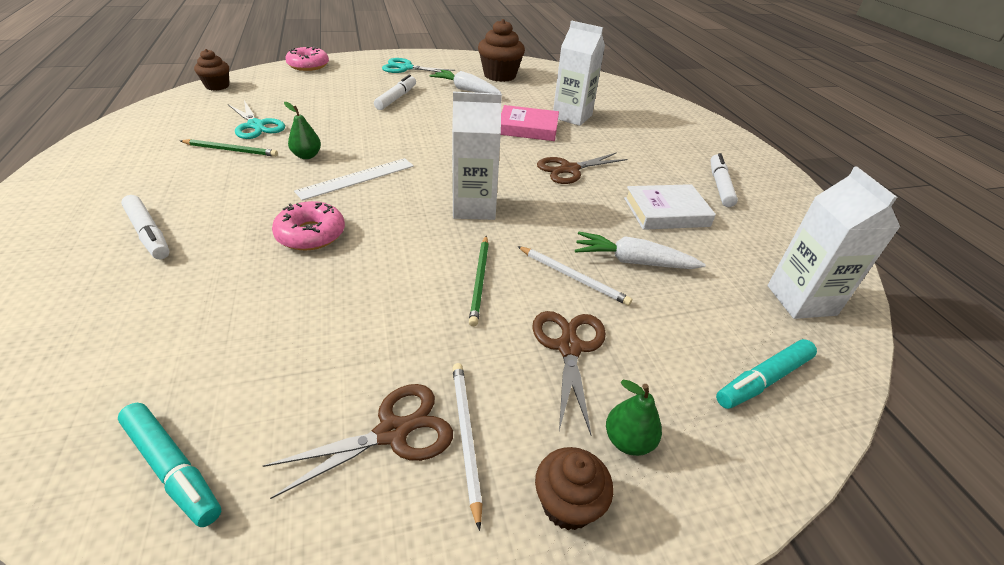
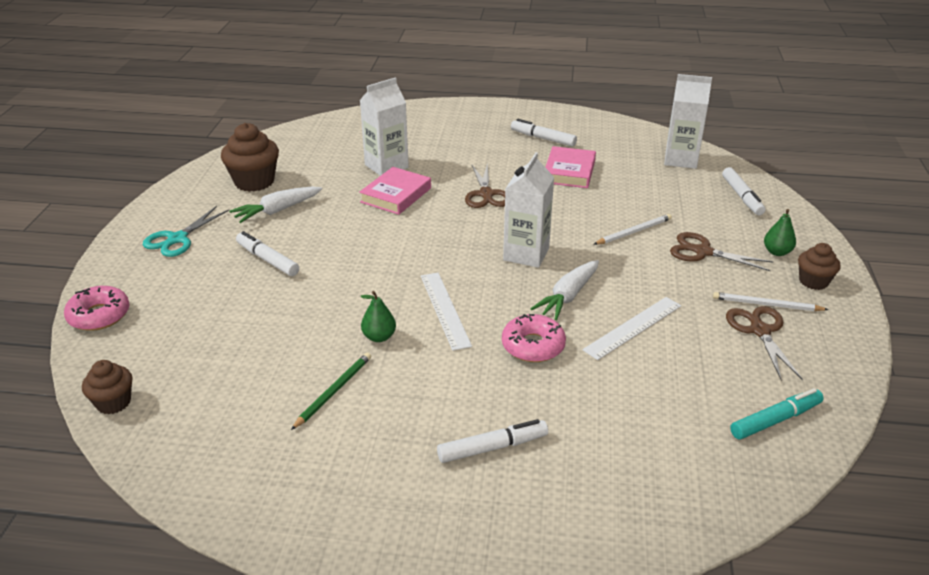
camera: 65 degrees left, 5 degrees down
(256, 125) = (276, 370): turquoise scissors -> none
(363, 300) = (633, 327): none -> white ruler
(480, 281) = (626, 271): green pencil -> none
(633, 261) = (624, 203): white carrot -> white carrot (568, 296)
(666, 212) = (569, 172): white book -> pink book
(763, 380) = (742, 197): turquoise marker -> white marker

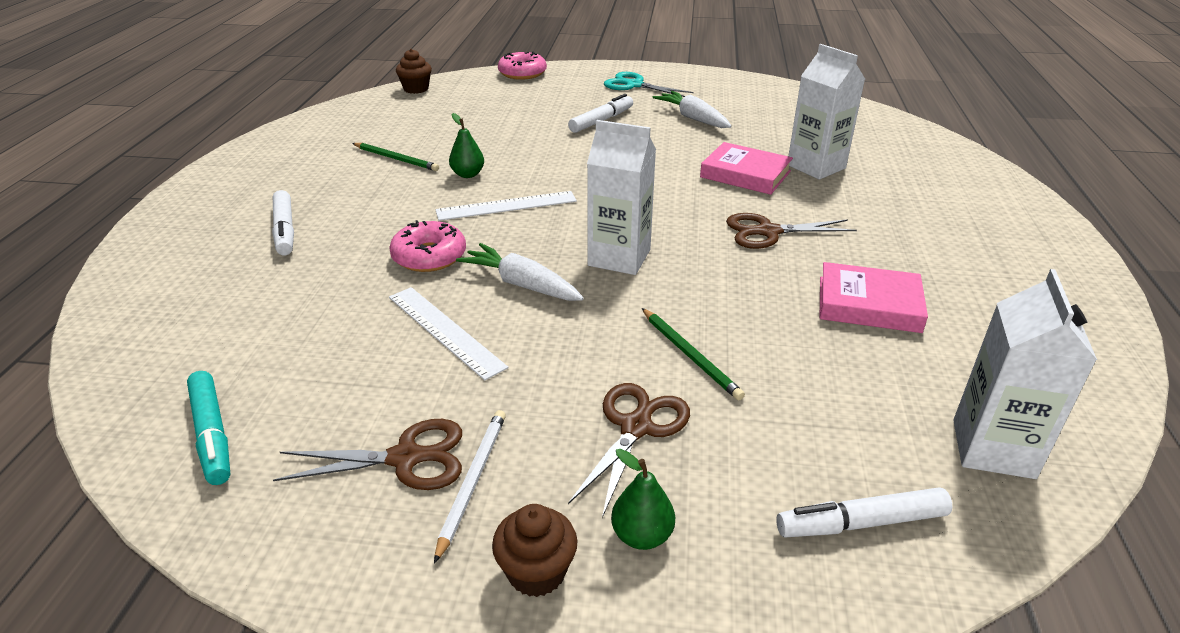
camera: 90 degrees right, 0 degrees up
(254, 181) = (749, 104): brown cupcake -> none
(543, 138) = (977, 284): white marker -> none
(634, 232) = (690, 355): white pencil -> green pencil

